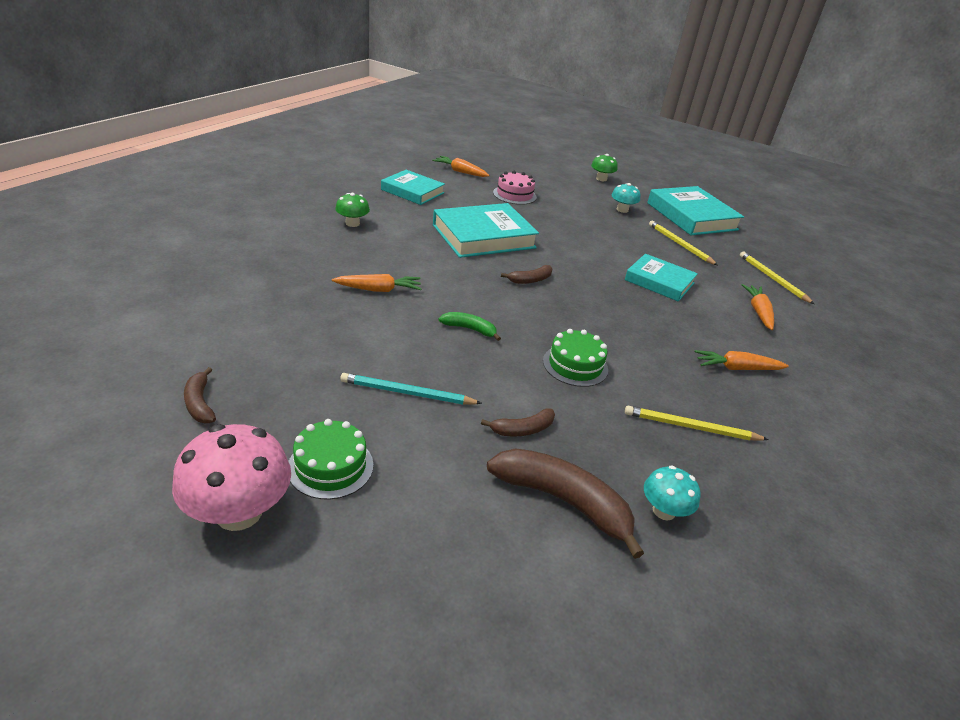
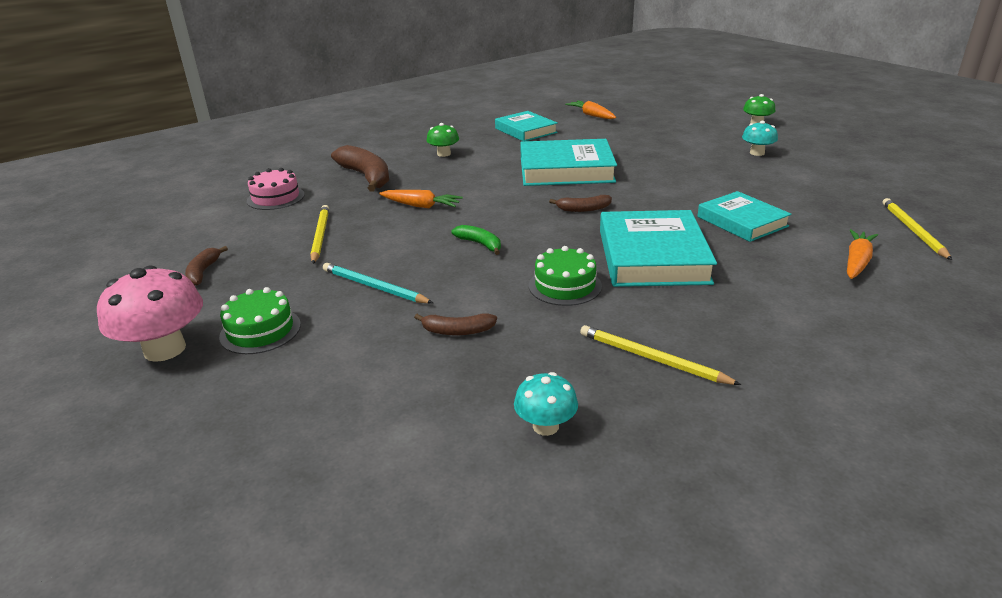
camera: 30 degrees right, 5 degrees down
(514, 195) = (634, 136): pink cake -> pink cake (275, 198)
(563, 501) = (443, 396): brown banana -> brown banana (366, 177)
(679, 244) = (805, 188): yellow pencil -> yellow pencil (320, 236)
(691, 216) = (849, 162): turquoise book -> turquoise book (652, 256)
(737, 368) = (769, 313): orange carrot -> none

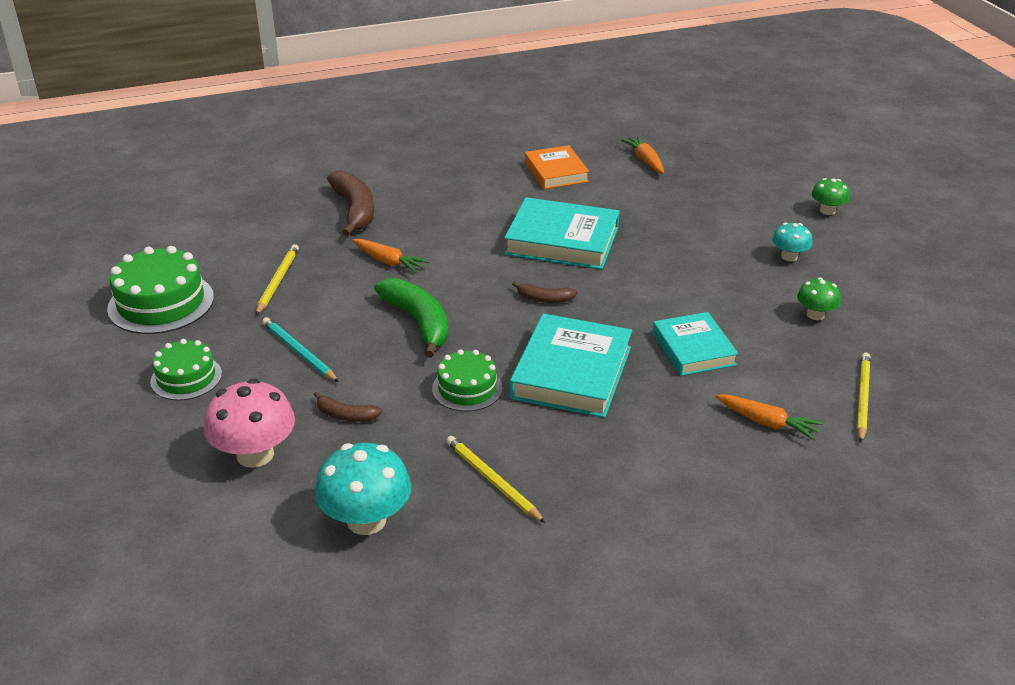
camera: 15 degrees right, 5 degrees up
(165, 349) = (106, 379): pink mushroom -> pink mushroom (255, 454)
(203, 272) = (161, 303): brown banana -> green cake
(275, 198) = (256, 222): pink cake -> none
(444, 154) = (448, 192): green mushroom -> green mushroom (815, 314)
(480, 244) = (418, 322): green banana -> green banana, size x1.93
(526, 130) = (556, 172): turquoise book -> orange book
(545, 426) = (366, 520): turquoise mushroom -> turquoise mushroom, size x1.78
(856, 262) = (767, 423): orange carrot -> orange carrot turned 75 degrees clockwise

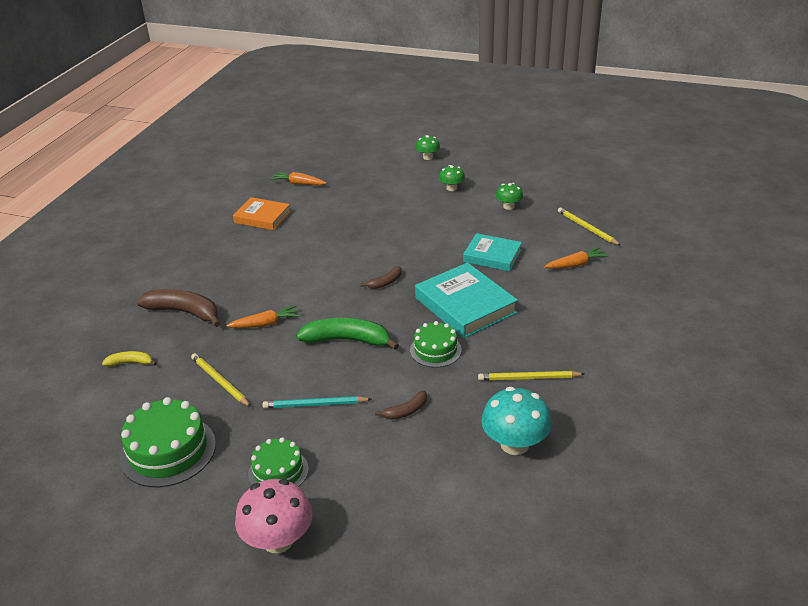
camera: 50 degrees left, 0 degrees up
(255, 222) = (130, 363): none -> yellow banana
(255, 454) = (401, 469): pink mushroom -> pink mushroom (278, 540)
(562, 241) = (337, 249): turquoise book -> none
(789, 256) = (451, 188): turquoise mushroom -> green mushroom

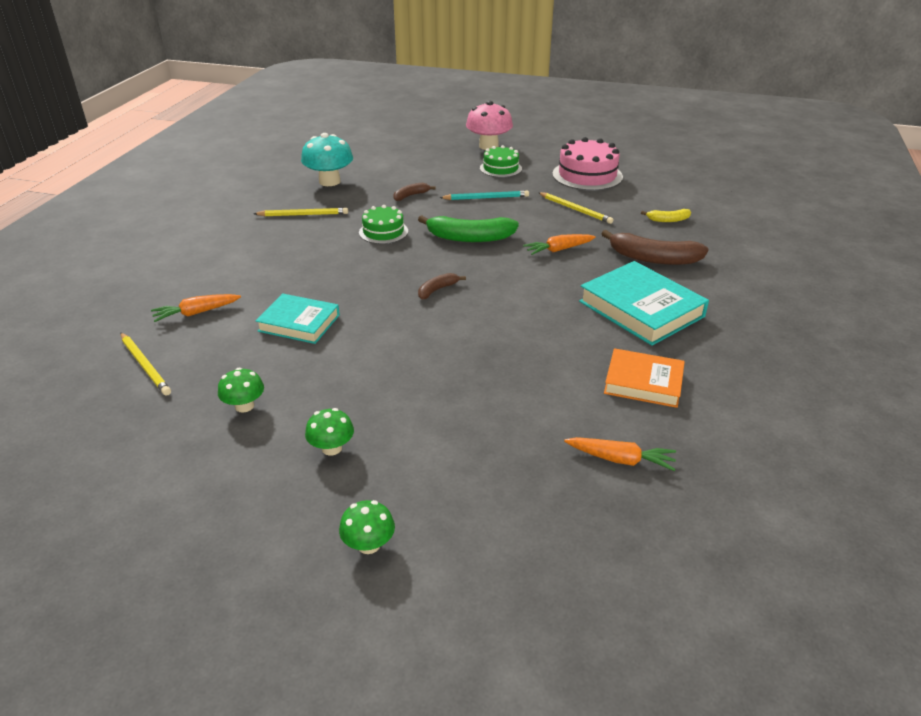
camera: 175 degrees right, 0 degrees up
(168, 451) = (587, 175): green cake -> pink cake
(465, 305) = (347, 268): turquoise book -> turquoise book (641, 309)

